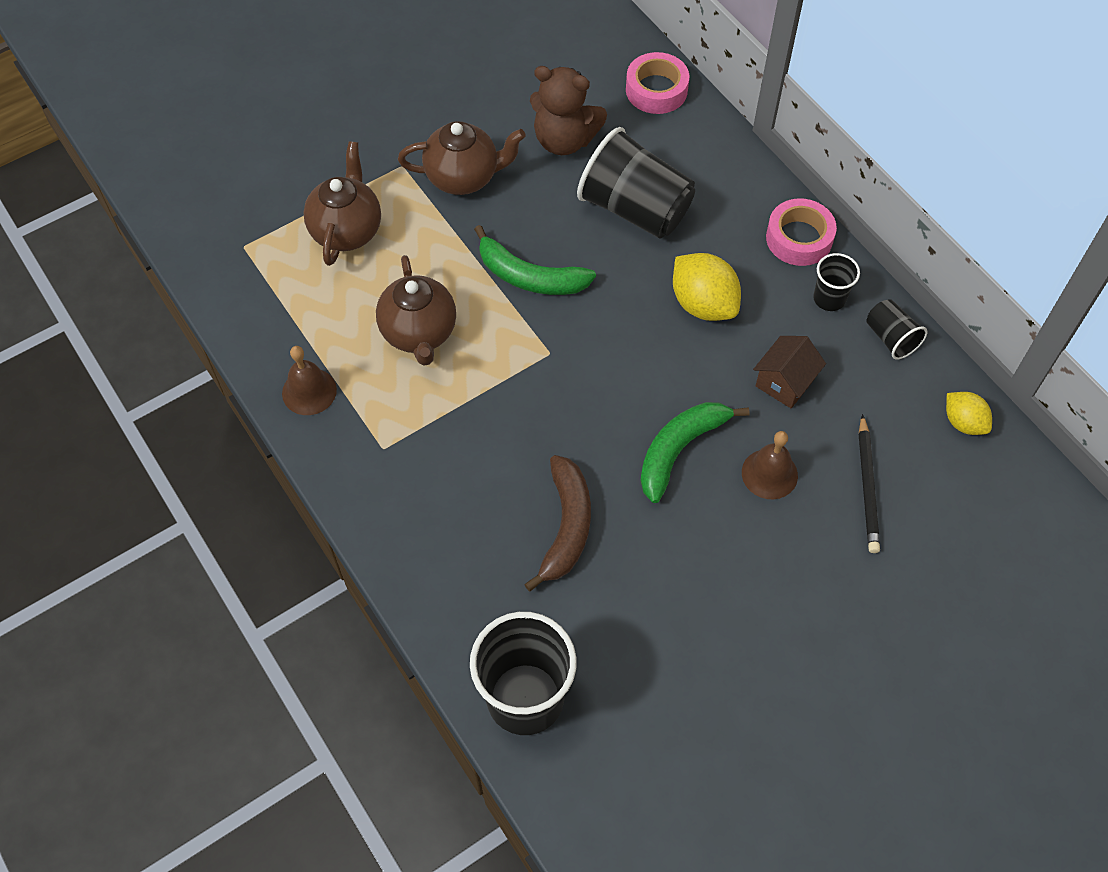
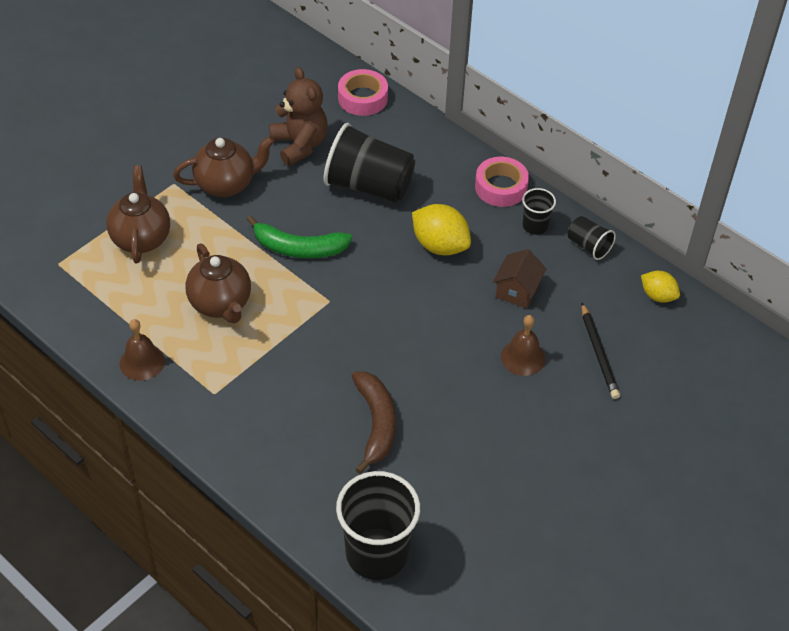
camera: 15 degrees left, 10 degrees down
(564, 140) = (300, 145): brown teddy bear -> brown teddy bear turned 120 degrees counterclockwise
(679, 450) = (449, 353): green banana -> none

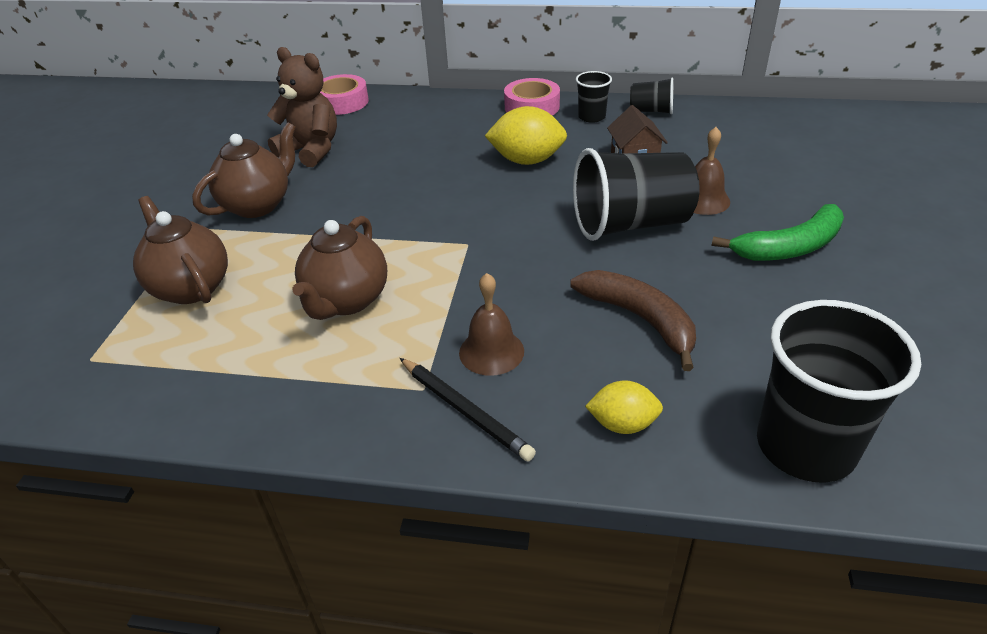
camera: 30 degrees left, 10 degrees down
(142, 362) = (295, 405): brown bell -> brown bell (491, 351)
(221, 304) = (346, 301): brown teapot -> brown teapot turned 75 degrees clockwise
(299, 248) = (389, 219): green banana -> green banana (790, 247)
(369, 186) = (411, 150): black cup -> black cup (630, 224)
(599, 353) = (759, 168): black pencil -> black pencil (465, 411)
(657, 296) = (746, 116): yellow lemon -> yellow lemon (622, 424)

